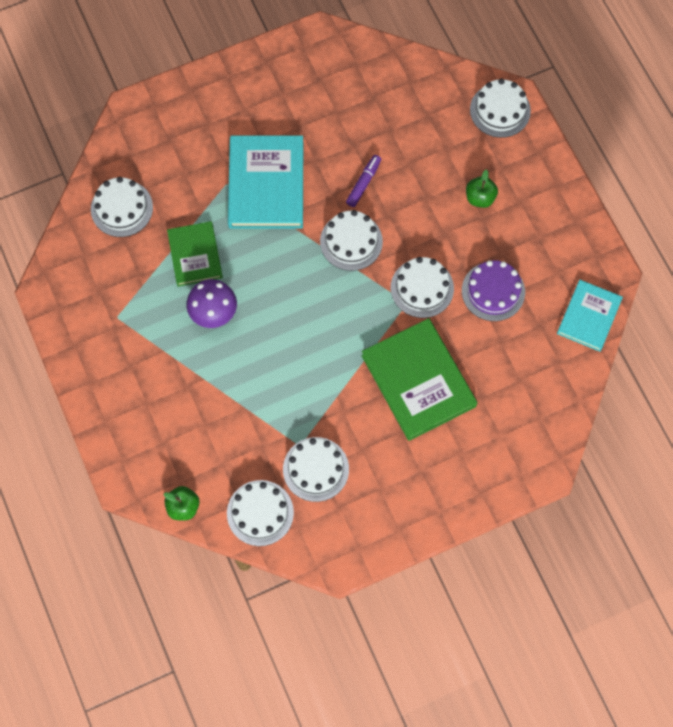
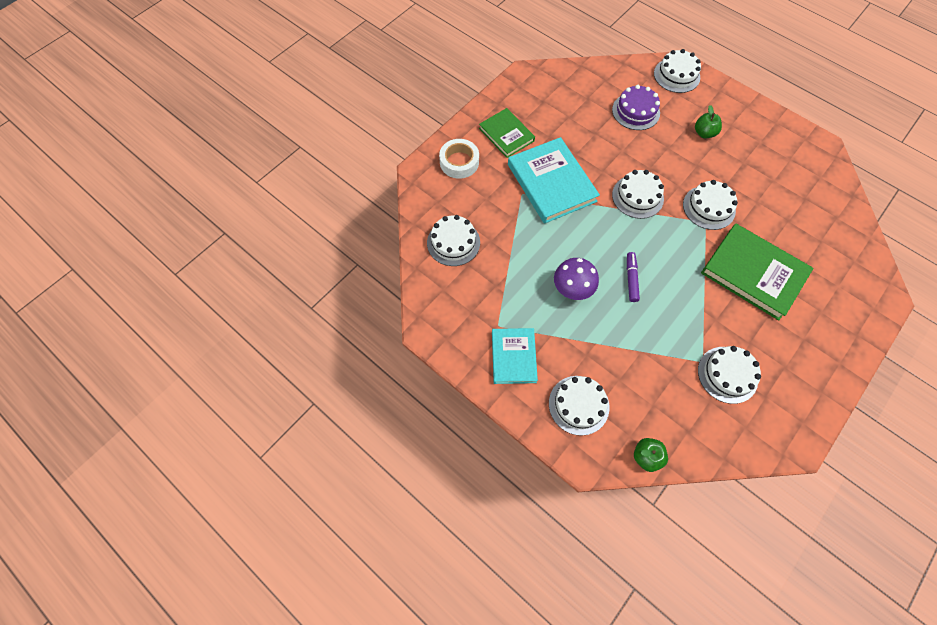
camera: 25 degrees left, 5 degrees down
(180, 117) = (459, 162): none -> white tape
(195, 255) = (530, 253): green book -> green book (506, 135)
(260, 513) = (709, 431): white cake -> white cake (578, 405)
(363, 183) = (619, 155): purple marker -> purple marker (631, 279)
(493, 291) = (758, 189): purple cake -> purple cake (635, 111)
(589, 316) = (832, 179): turquoise book -> turquoise book (513, 357)

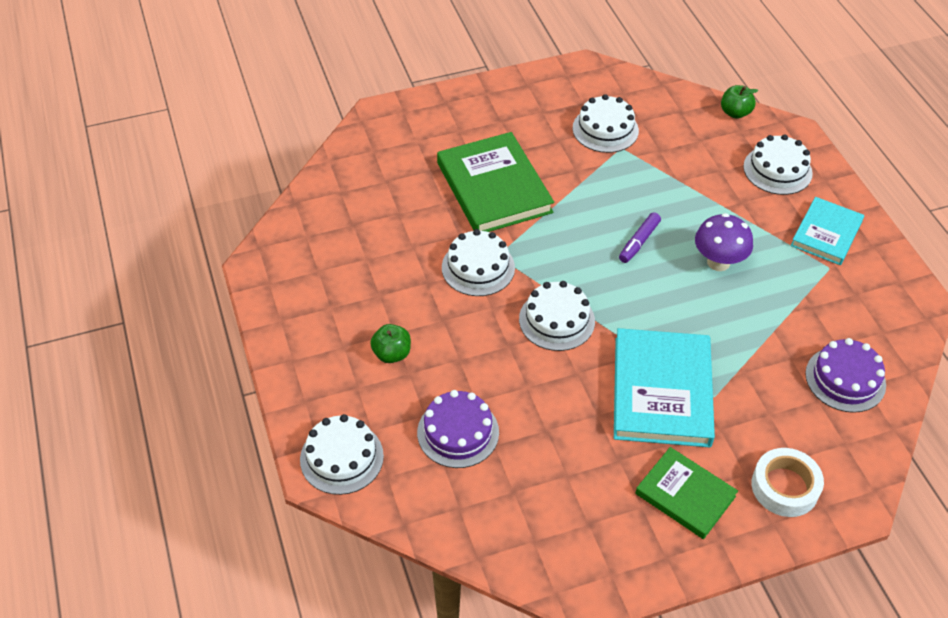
camera: 150 degrees left, 15 degrees down
(453, 242) = (845, 379): white cake -> purple cake
(506, 135) = (685, 495): green book -> green book turned 45 degrees counterclockwise

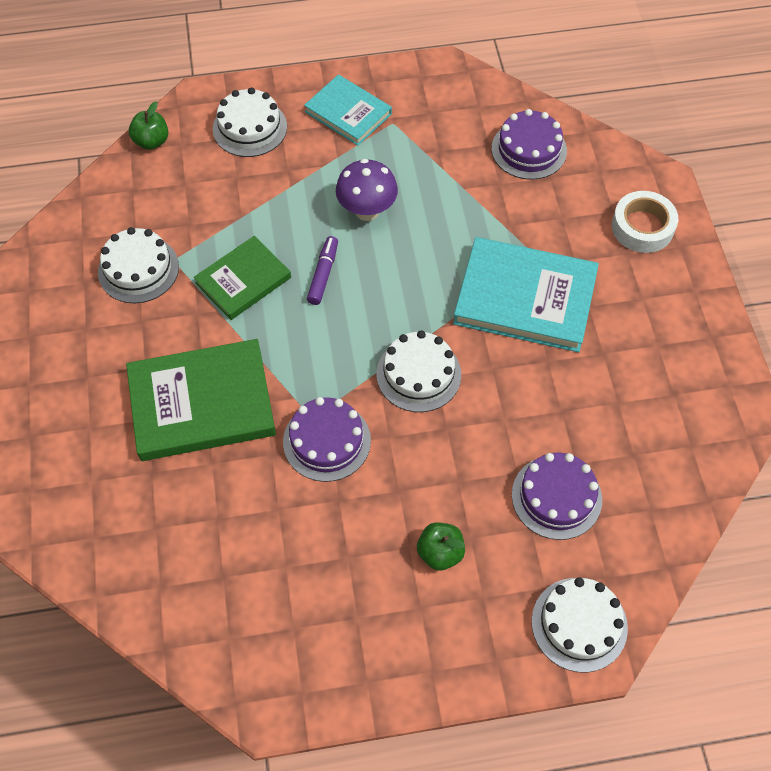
camera: 80 degrees left, 10 degrees up
(478, 267) = (327, 441): white cake -> purple cake
(639, 242) = (323, 274): purple marker -> purple marker turned 120 degrees counterclockwise
(685, 495) = (646, 306): green book -> green book (243, 280)

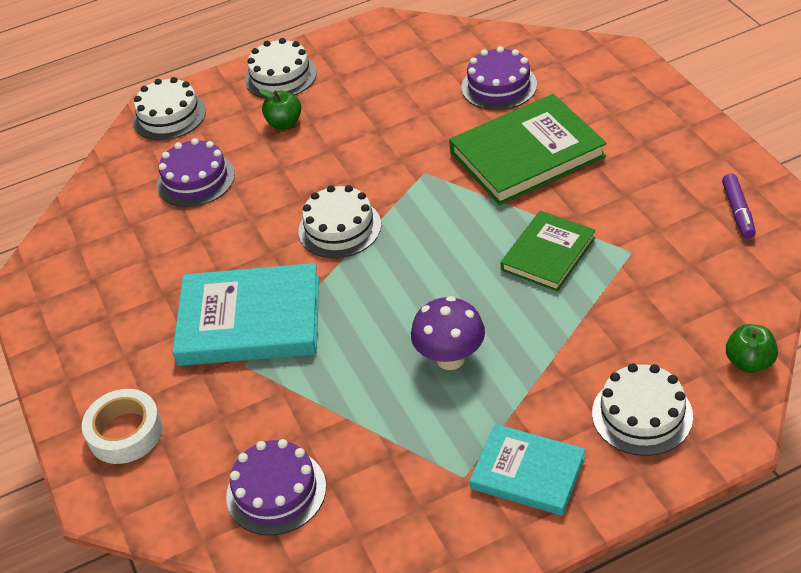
camera: 170 degrees right, 15 degrees down
(138, 269) = (661, 233): white cake -> white cake (280, 76)
(323, 274) = (469, 282): purple marker -> purple marker (738, 211)
(327, 441) = (404, 161): purple cake -> purple cake (499, 86)

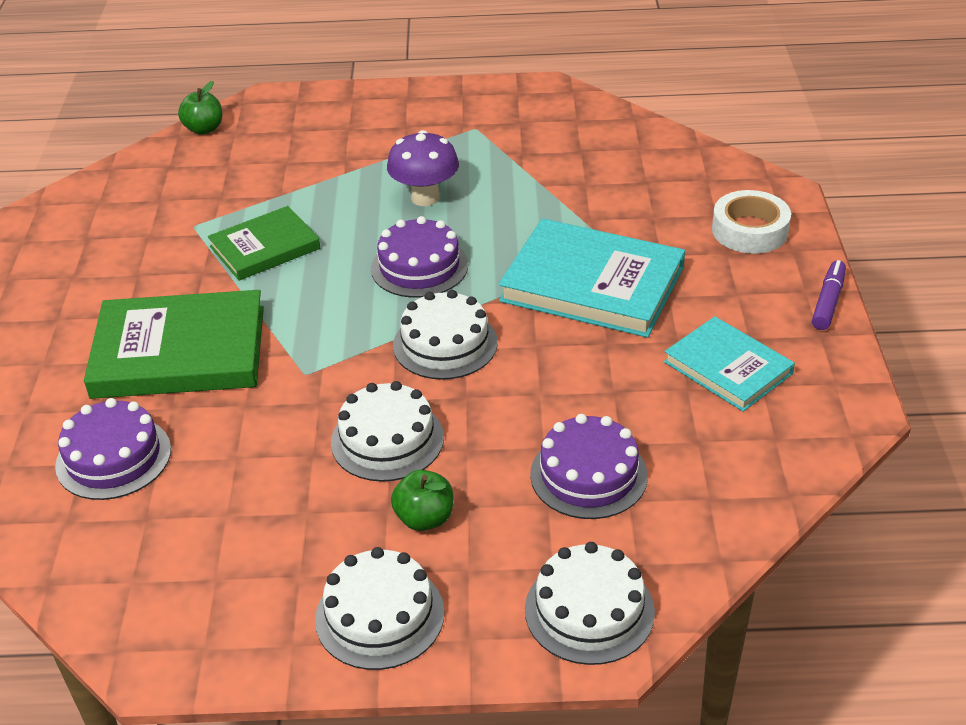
camera: 160 degrees left, 5 degrees down
(276, 491) = (627, 157): purple cake -> purple cake (419, 267)
(528, 473) = (427, 117): turquoise book -> turquoise book (728, 368)
(642, 414) = (314, 124): white cake -> white cake (387, 440)
(738, 211) = (66, 226): purple marker -> purple marker (828, 302)

